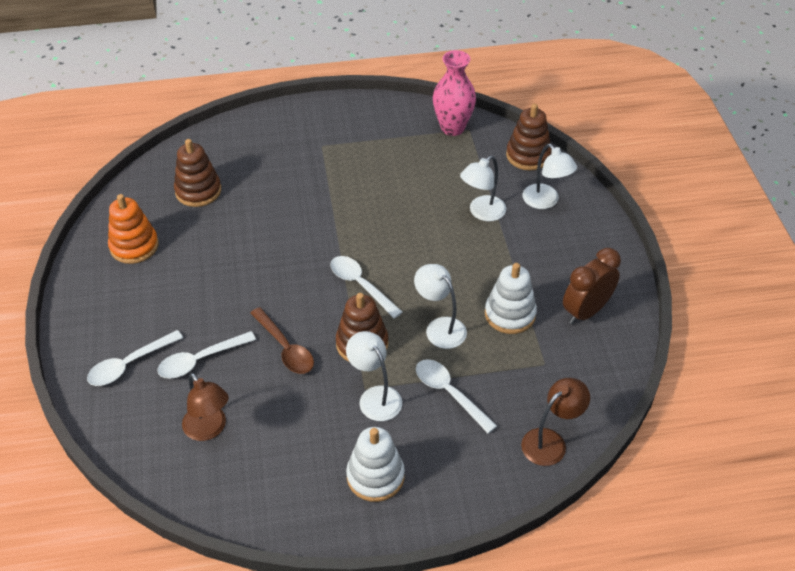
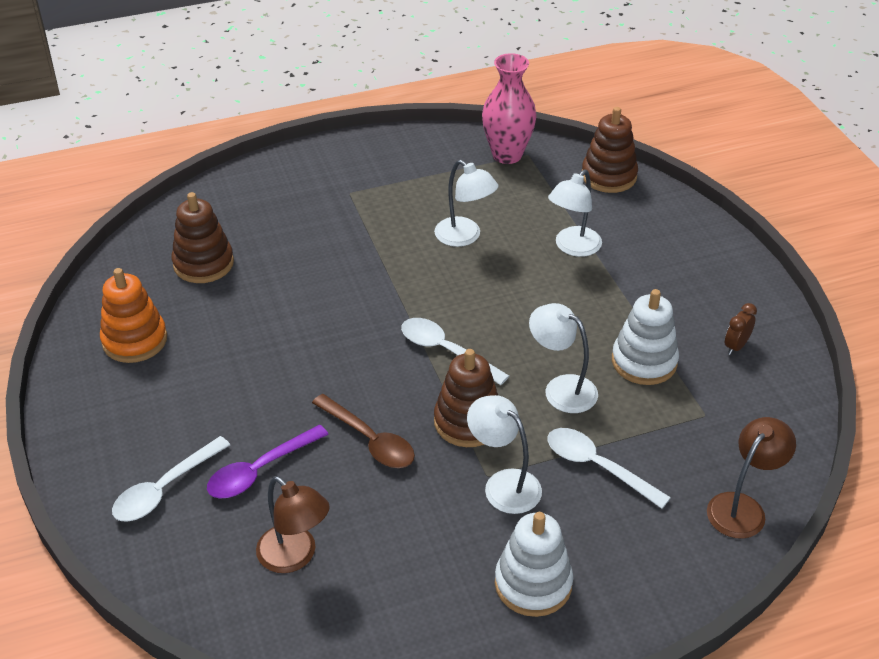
camera: 10 degrees left, 5 degrees down
(200, 360) = (260, 470): white spoon -> purple spoon
(545, 201) = (646, 226): white lamp -> white lamp (464, 237)
(586, 311) = (736, 346): brown clock -> brown clock, size x0.50

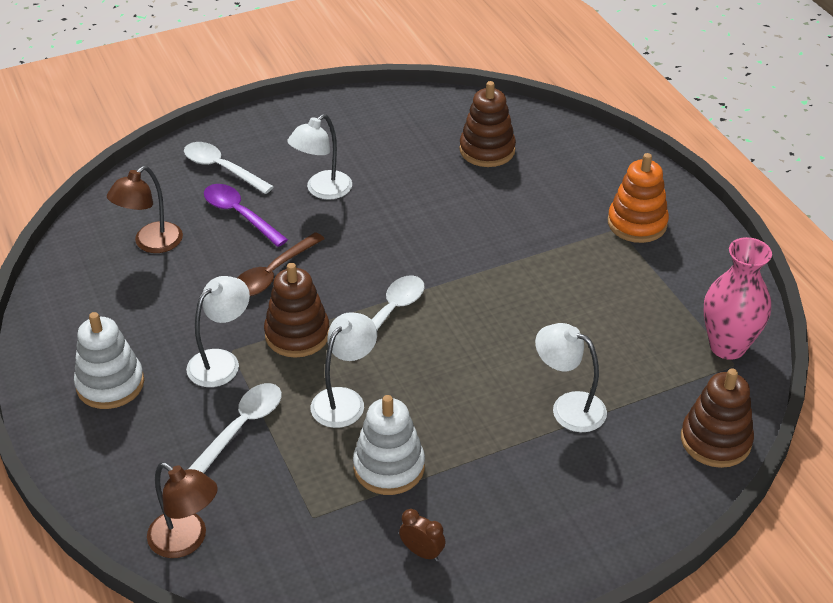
camera: 85 degrees right, 0 degrees up
(135, 340) = (383, 128): orange stacking toy -> orange stacking toy (637, 223)
(464, 237) = (566, 318): white lamp -> white lamp (322, 190)

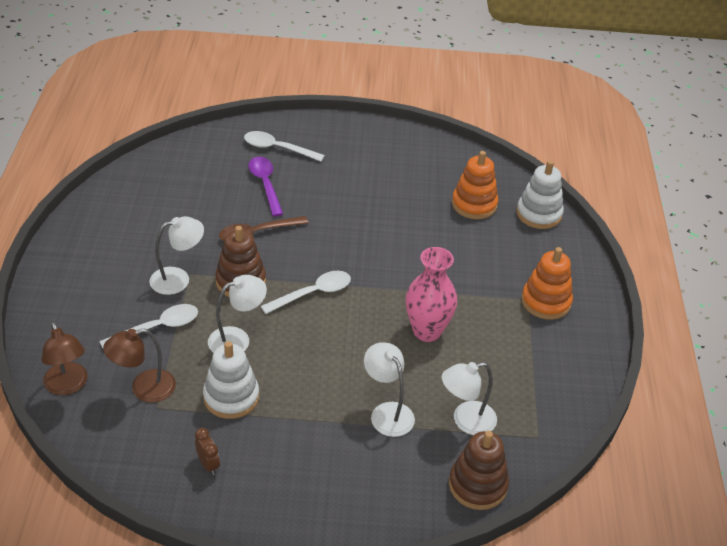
camera: 25 degrees right, 0 degrees up
(110, 384) = (99, 264): white stacking toy -> white stacking toy (539, 214)
(151, 243) = (193, 182): brown lamp -> brown lamp (144, 389)
(222, 169) = (278, 148): white spoon -> white spoon turned 45 degrees counterclockwise
(322, 190) = (334, 189): white lamp -> white lamp (466, 421)
(487, 150) = (474, 204): brown stacking toy -> orange stacking toy
(727, 346) = (543, 421): pink vase -> pink vase (427, 331)

